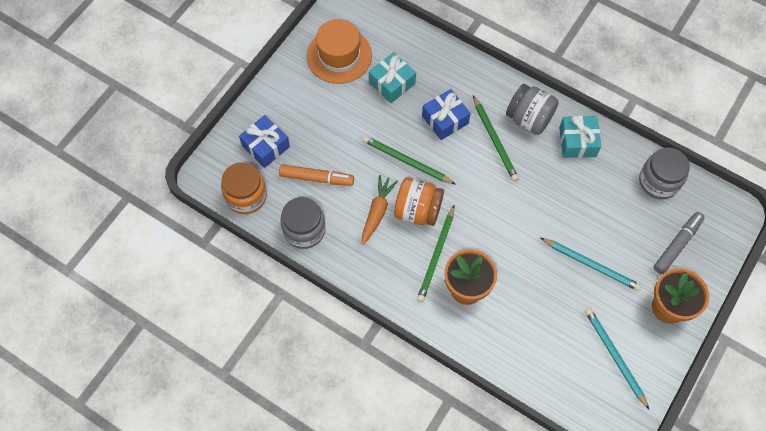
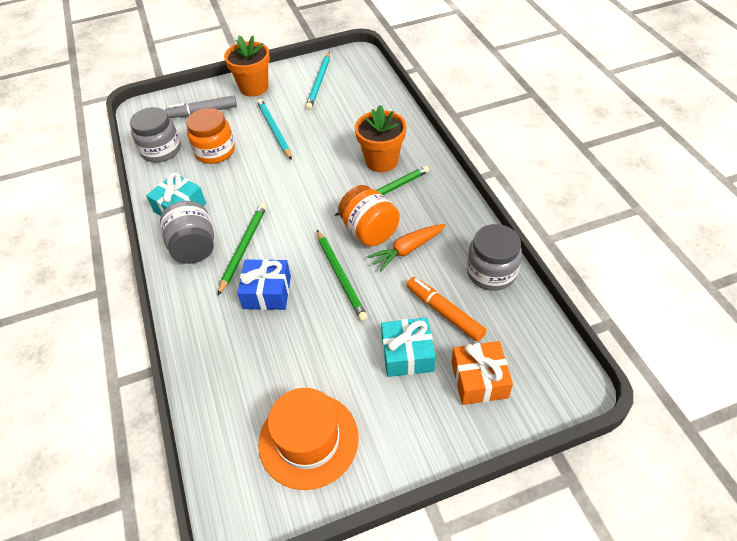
camera: 140 degrees left, 15 degrees down
(246, 196) = (535, 338): orange jar -> orange jar (215, 151)
(265, 146) = (479, 380): blue gift -> orange gift
(392, 83) = (281, 364): turquoise gift -> turquoise gift (407, 354)

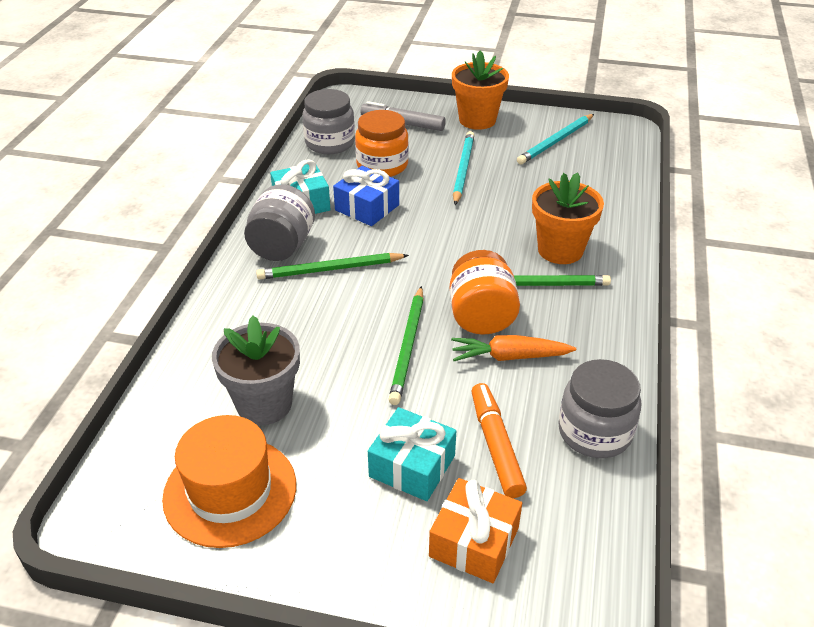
camera: 30 degrees right, 10 degrees down
(243, 248) = (330, 269): green pencil -> green pencil turned 150 degrees counterclockwise
(267, 292) = (316, 324): blue gift -> blue gift (367, 207)
(280, 368) = (264, 404): none -> grey flower pot

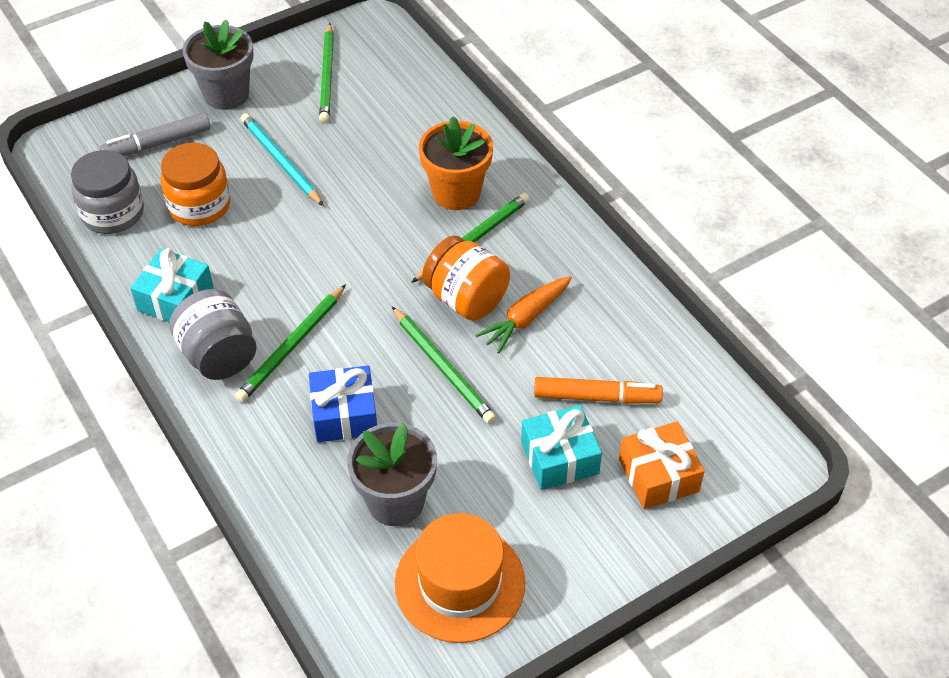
camera: 45 degrees left, 10 degrees up
(367, 207) = (244, 261): blue gift -> blue gift (344, 414)
(477, 120) = (226, 94): orange flower pot -> grey flower pot
(496, 446) = (596, 397): orange marker -> orange marker turned 150 degrees clockwise
(556, 141) = (327, 76): turquoise pencil -> green pencil
(594, 432) = (645, 334): grey jar -> none

